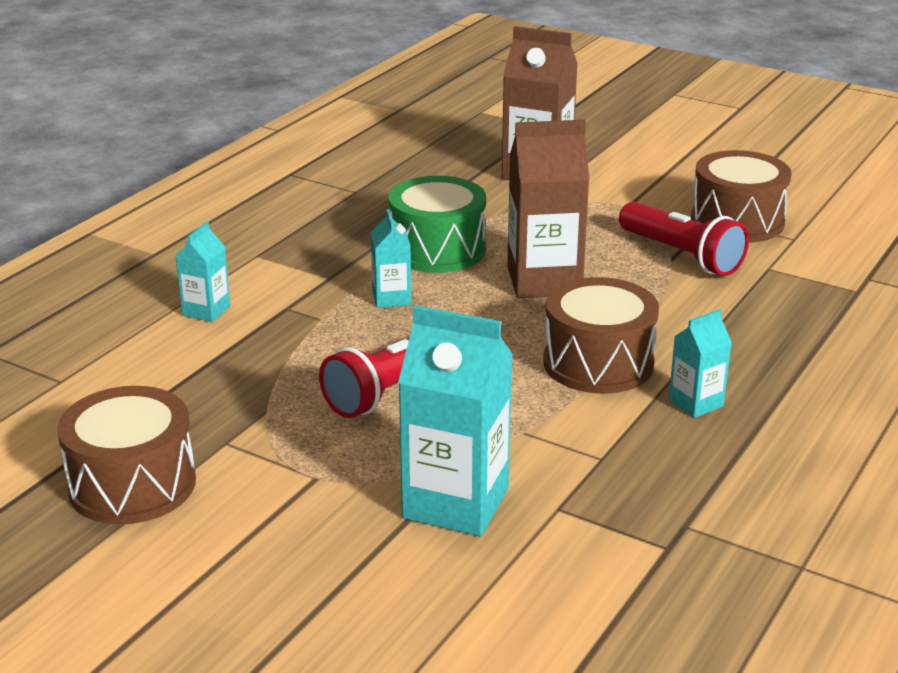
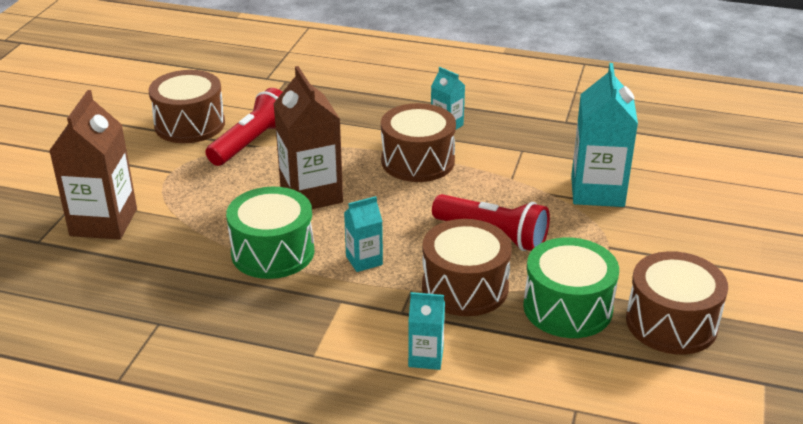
camera: 105 degrees left, 5 degrees up
(217, 413) = (567, 307): none -> green drum
(302, 352) = (465, 287): none -> brown drum

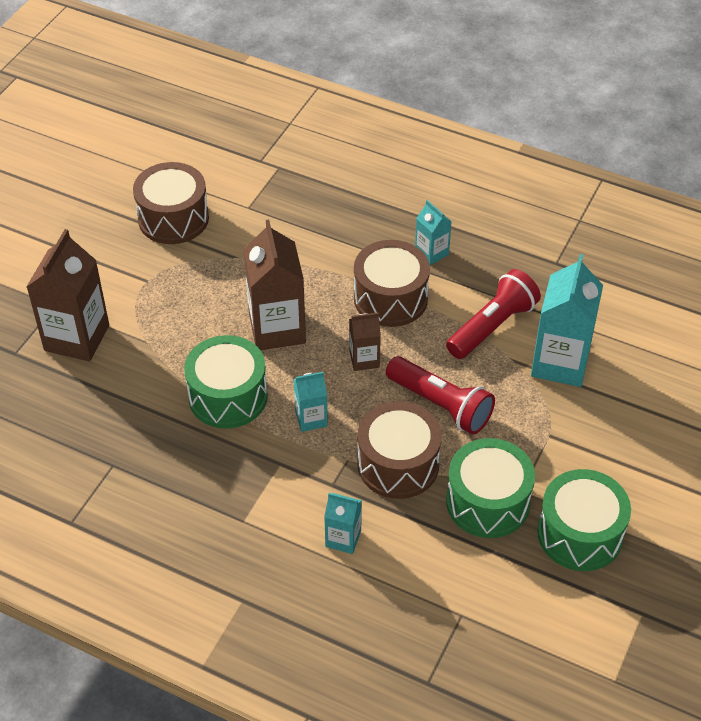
camera: 10 degrees right, 15 degrees up
(252, 142) = (231, 251): red flashlight -> red flashlight (492, 326)
(405, 208) = (364, 359): none -> brown carton
(671, 323) = (580, 534): brown drum -> green drum

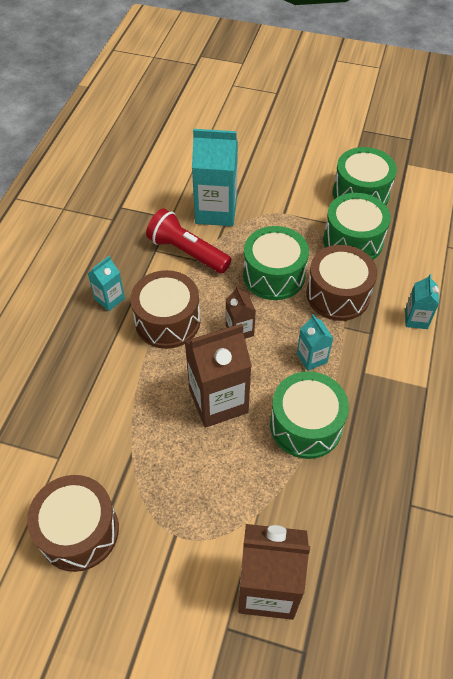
camera: 100 degrees left, 5 degrees up
(441, 405) = (274, 275): red flashlight -> green drum

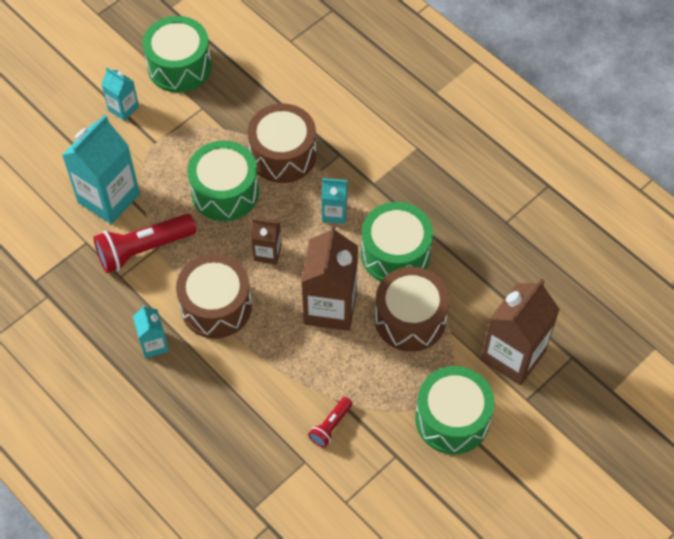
camera: 60 degrees left, 5 degrees up
(79, 531) = (386, 472): brown drum -> brown drum (410, 319)
(102, 460) = (330, 426): none -> red flashlight
(353, 241) = (231, 107): green drum -> green drum (452, 419)
(416, 319) = (348, 113): turquoise carton -> turquoise carton (123, 108)

